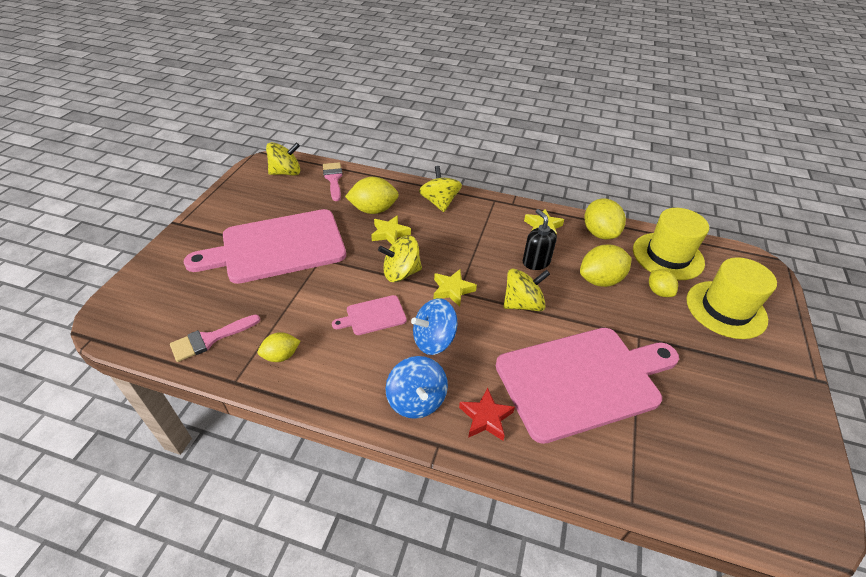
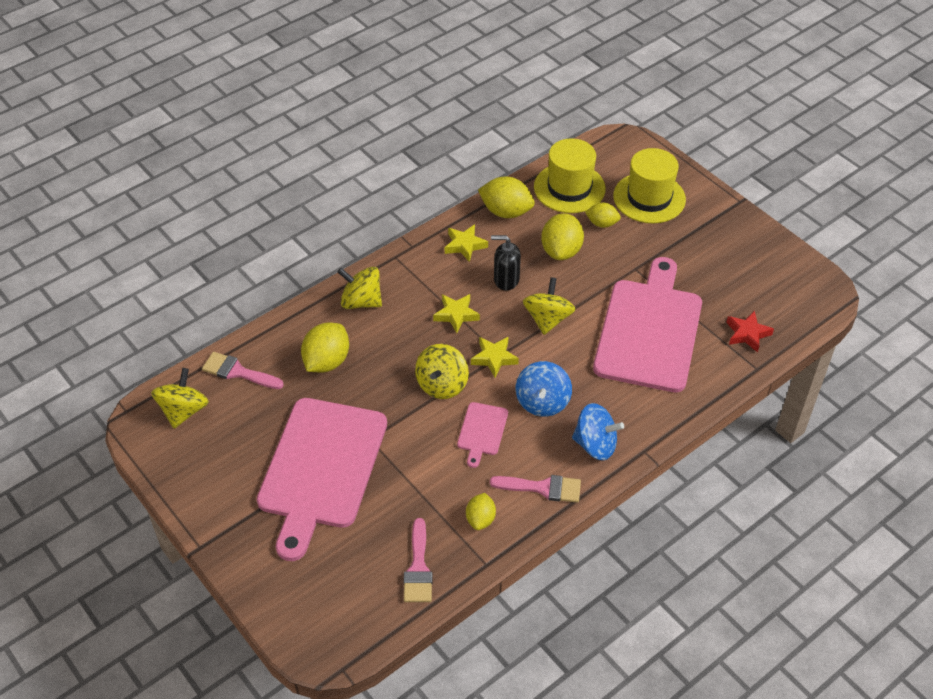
camera: 55 degrees left, 5 degrees up
(341, 383) = (543, 488): none -> pink brush
(390, 233) = (377, 366): yellow star -> yellow star (456, 315)
(486, 418) = (641, 409): red star -> red star (747, 334)

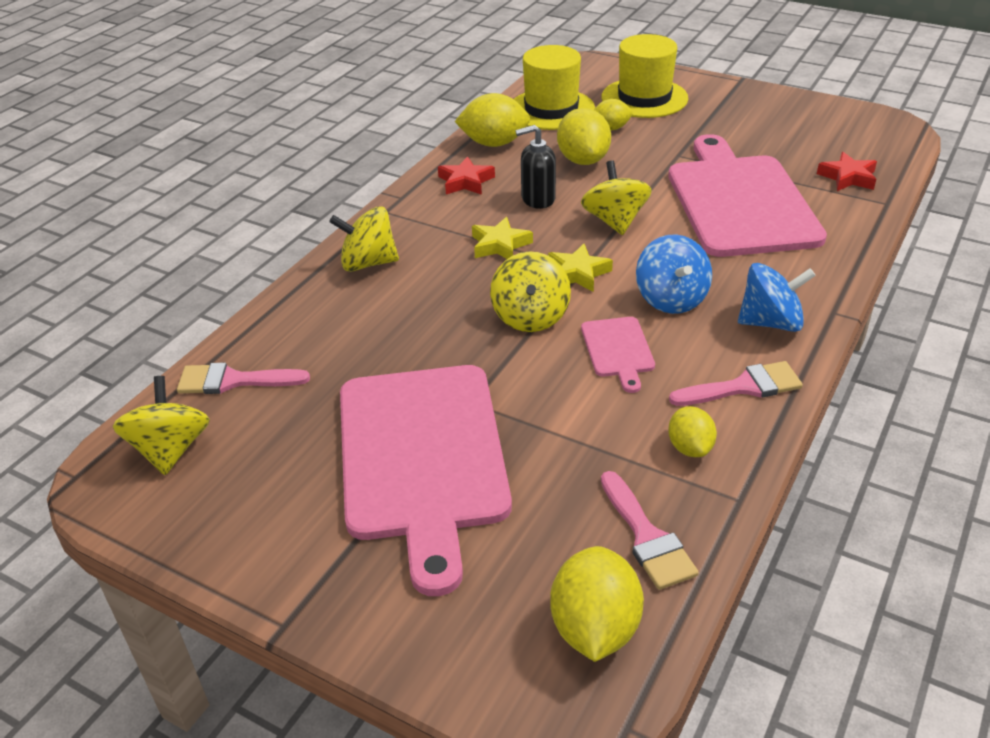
camera: 20 degrees left, 10 degrees down
(327, 361) = (358, 335): yellow lemon -> yellow lemon (594, 628)
(465, 245) = (465, 181): yellow star -> red star

